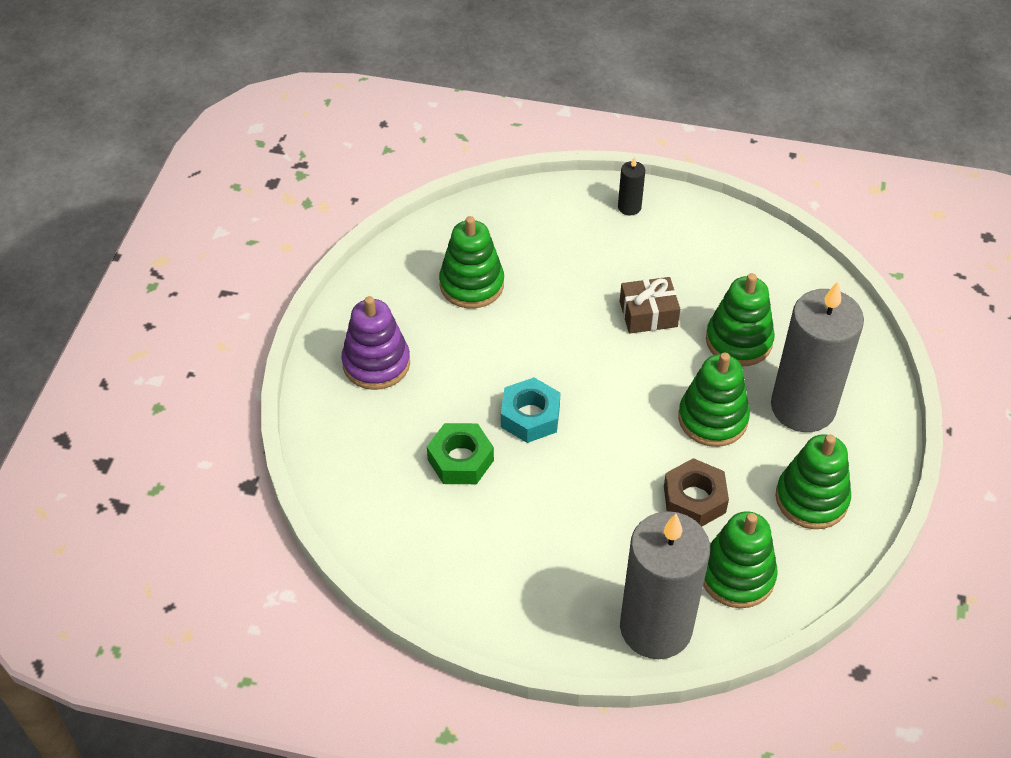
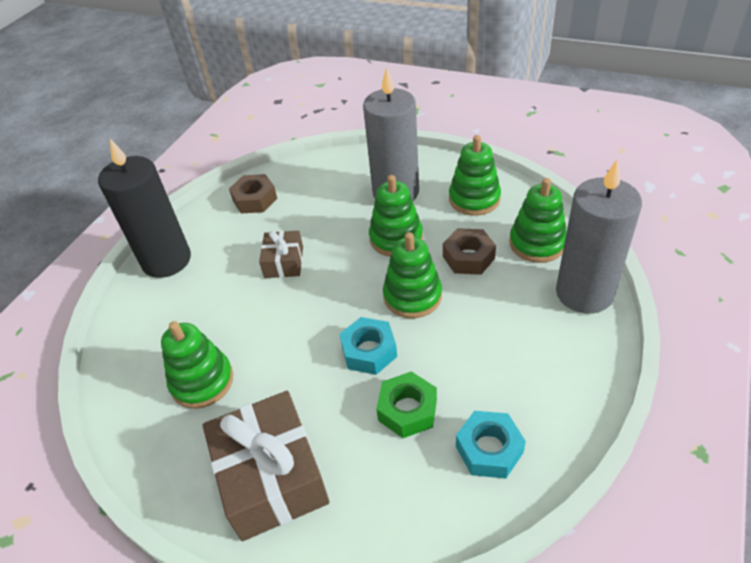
camera: 75 degrees left, 5 degrees down
(376, 363) = (271, 476): purple stacking toy -> brown gift
(423, 534) = (489, 449): none -> turquoise nut
(629, 207) = (166, 260): black candle -> black candle, size x2.45
(738, 341) = (327, 216): green stacking toy -> green stacking toy (412, 296)
(752, 261) = (255, 199): none -> brown nut

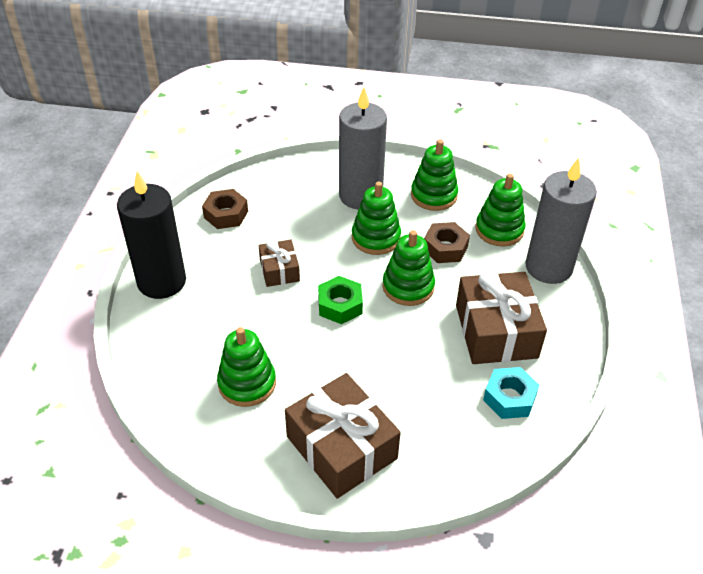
camera: 20 degrees left, 0 degrees up
(369, 351) = (387, 337): turquoise nut -> none
(407, 410) = (435, 379): green nut -> green nut (340, 305)
(498, 362) = (496, 331): none -> brown gift

